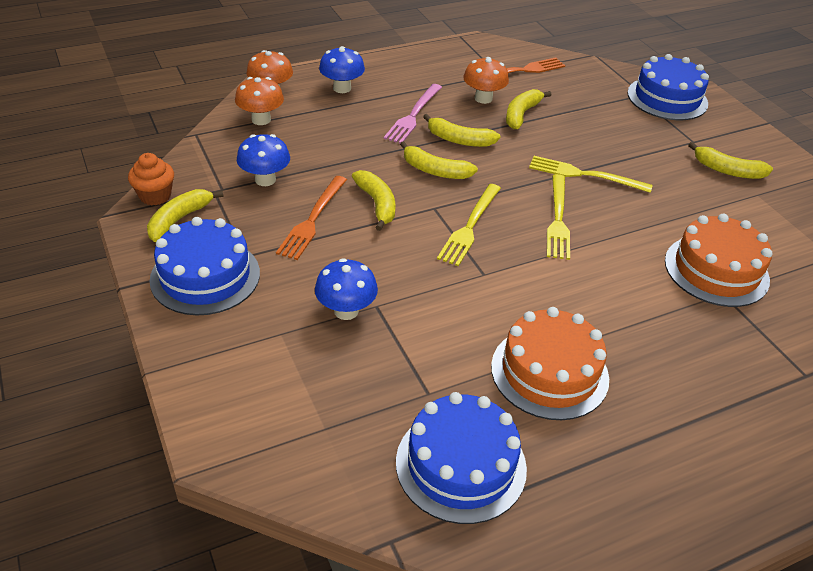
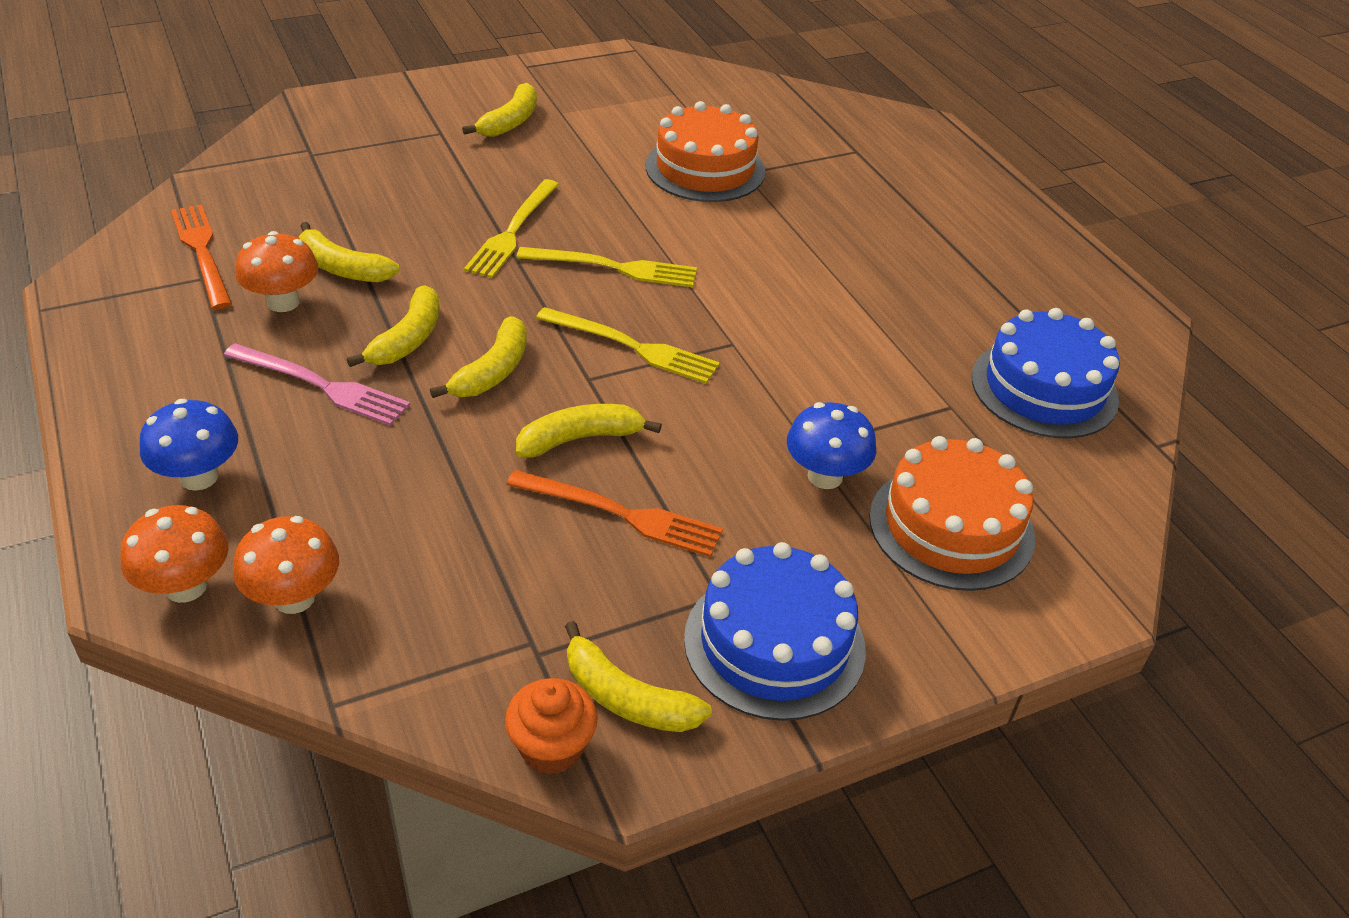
camera: 90 degrees left, 0 degrees up
(265, 180) = (506, 580): blue mushroom -> none
(549, 372) = (893, 310): orange cake -> orange cake (951, 527)
(667, 98) = (325, 132): blue cake -> none

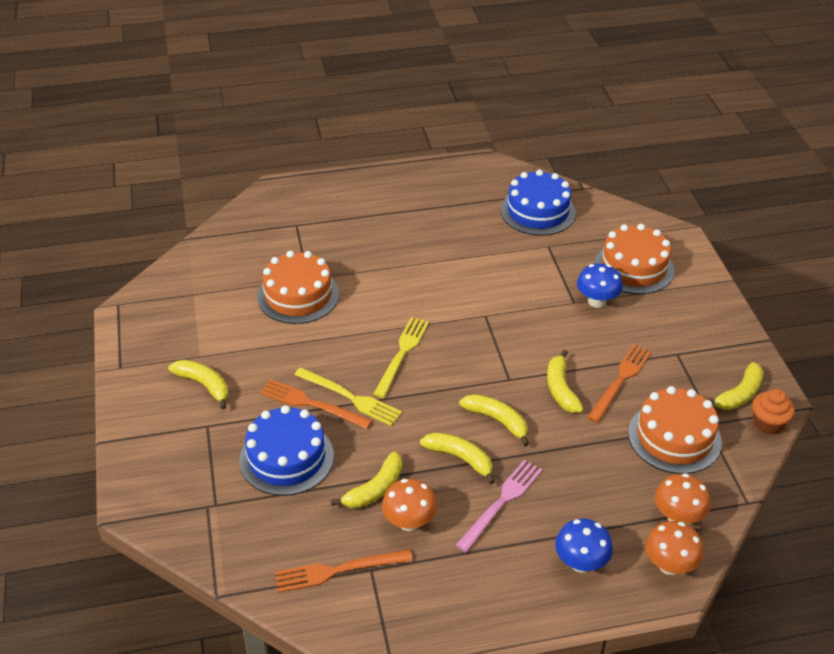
camera: 75 degrees left, 0 degrees up
(489, 592) = (674, 437): none -> orange cake
(493, 202) = (311, 404): none -> orange fork
(632, 347) = (482, 357): yellow fork -> none
(774, 643) = (706, 340): blue cake -> blue cake (286, 458)

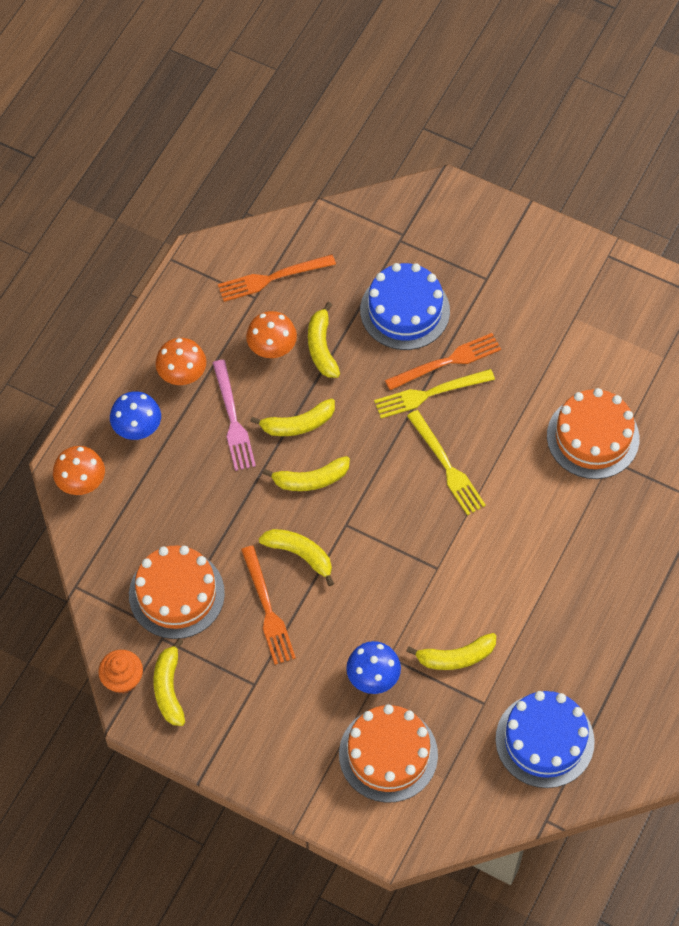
camera: 130 degrees right, 20 degrees up
(204, 385) = (535, 301): yellow banana -> yellow banana (456, 657)
(338, 570) = (272, 278): orange fork -> orange fork turned 135 degrees counterclockwise
(677, 517) = (110, 526): orange mushroom -> orange mushroom (182, 374)

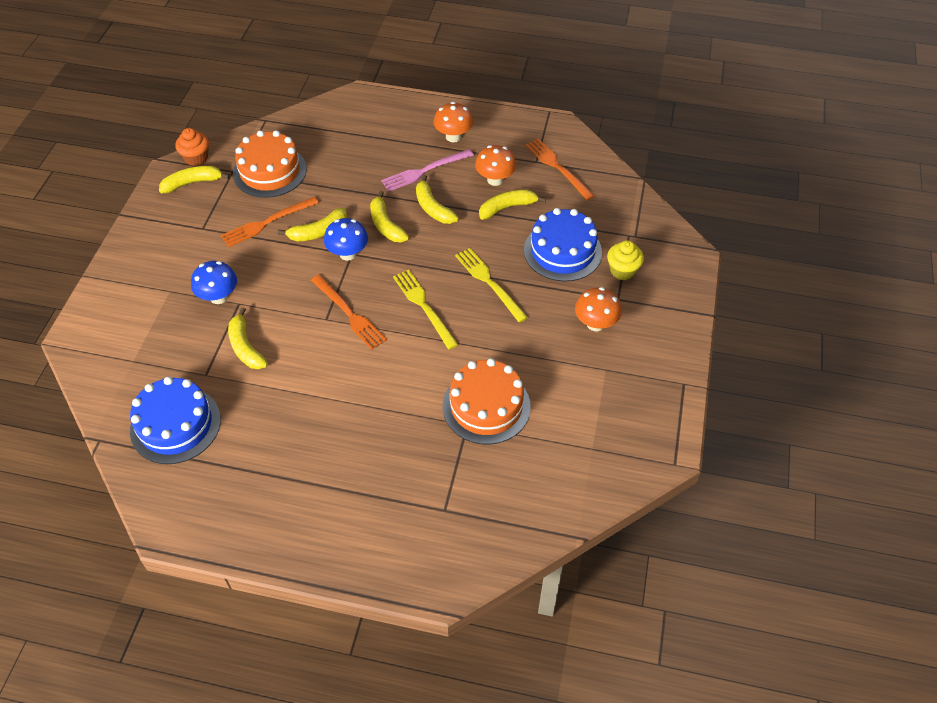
camera: 75 degrees right, 10 degrees down
(81, 482) = (348, 106): orange mushroom -> orange mushroom (595, 324)
(137, 428) = (400, 123): blue mushroom -> blue mushroom (348, 254)
(300, 554) = (318, 232): yellow banana -> yellow banana turned 45 degrees clockwise
(388, 754) = (151, 319): orange cake -> none
(446, 362) = (524, 288): orange fork -> orange fork (349, 314)
(446, 466) = (424, 306): yellow fork -> yellow fork turned 105 degrees clockwise
(449, 262) = (622, 270): none -> yellow cupcake

